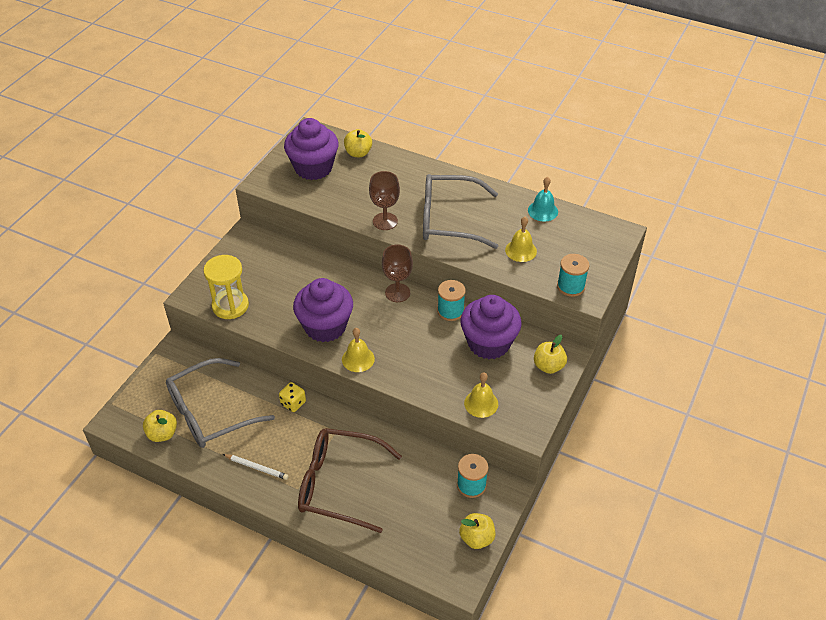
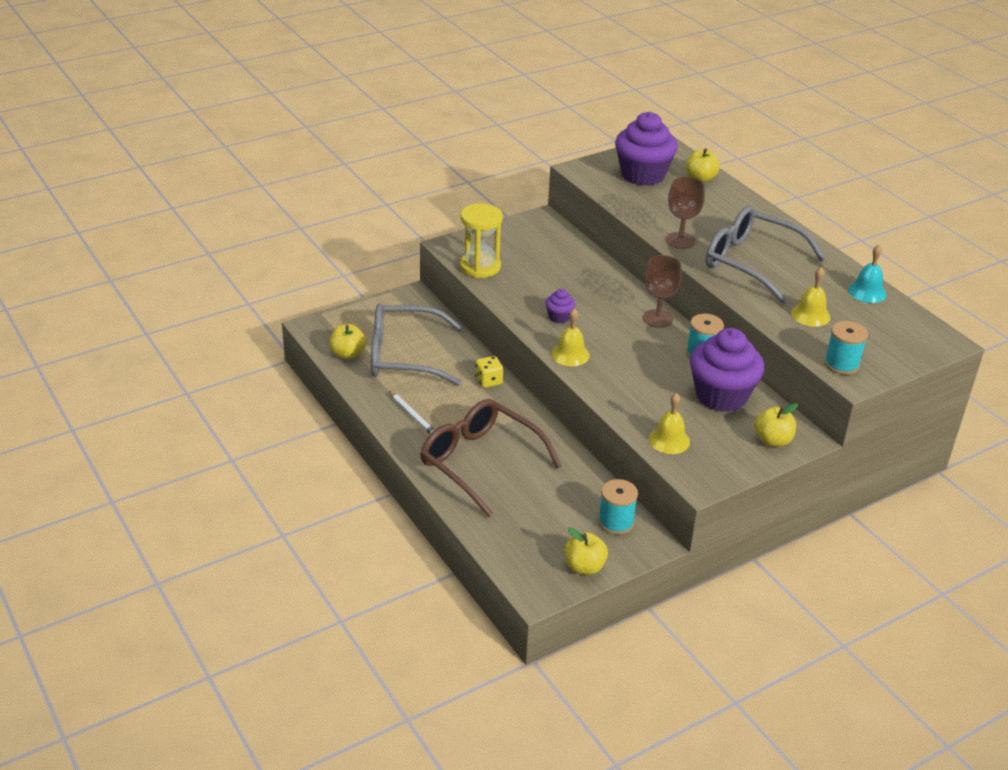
camera: 30 degrees right, 10 degrees down
(325, 326) = (559, 317): purple cupcake -> purple cupcake, size x0.44

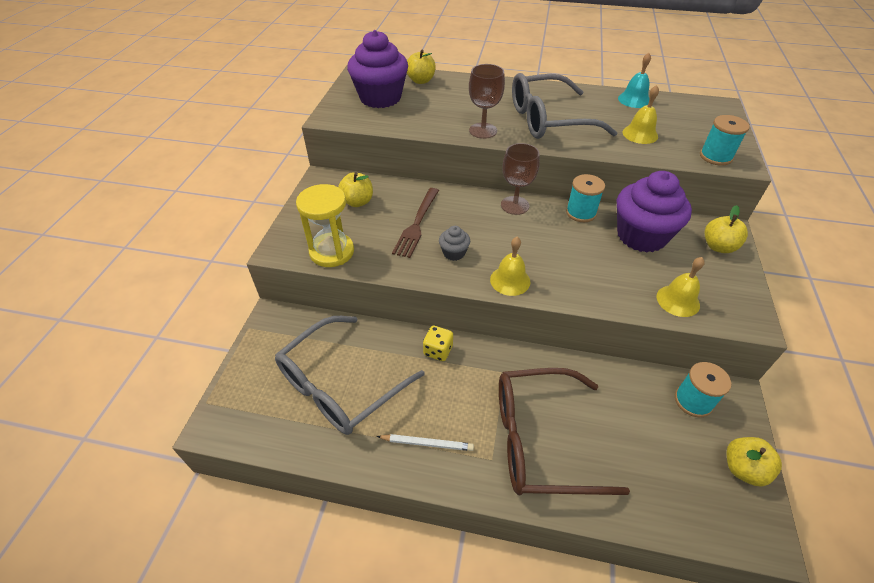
camera: 45 degrees left, 10 degrees up
(348, 354) = (286, 427): yellow apple -> yellow apple (357, 202)
(559, 317) = (454, 253): purple cupcake -> grey cupcake
(562, 286) = (417, 224): none -> brown fork

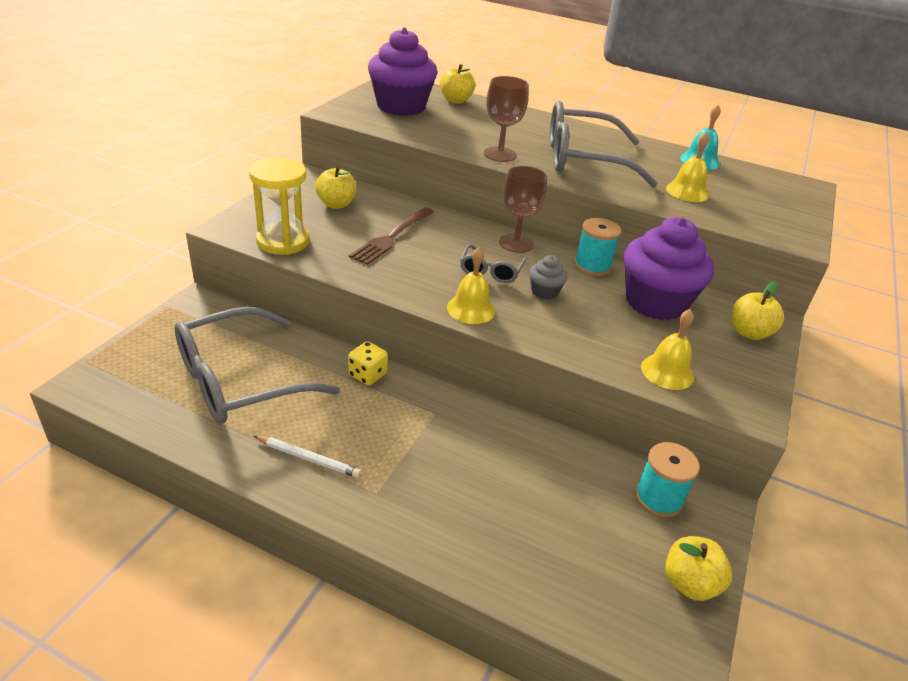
camera: 10 degrees right, 10 degrees down
(454, 253) = (419, 271): grey cupcake -> grey cupcake (544, 292)
(508, 238) = (491, 271): none -> grey glasses
(540, 440) = (444, 489): brown glasses -> none
(715, 156) = (770, 229): turquoise spool -> none

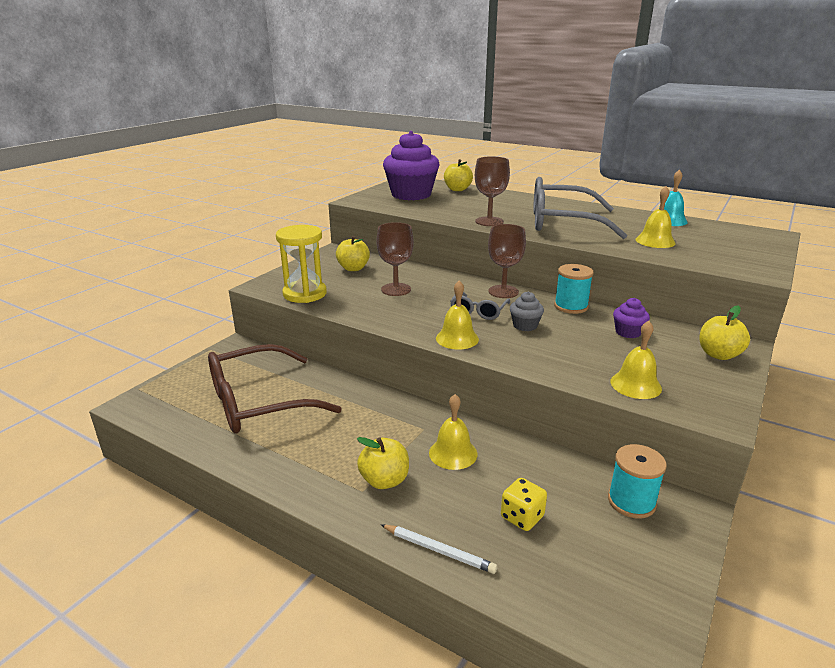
camera: 10 degrees right, 10 degrees down
(239, 380) = (258, 402): grey glasses -> brown glasses
(308, 458) = (307, 462): white pencil -> white pencil (439, 550)
(367, 375) = (368, 399): yellow dice -> yellow dice (522, 517)
(392, 237) = (396, 289): brown fork -> brown goblet
(470, 444) = (453, 453): none -> yellow bell
(655, 302) = (628, 332): purple cupcake -> purple cupcake, size x0.44
(689, 583) = (660, 578): yellow apple -> yellow apple (384, 480)

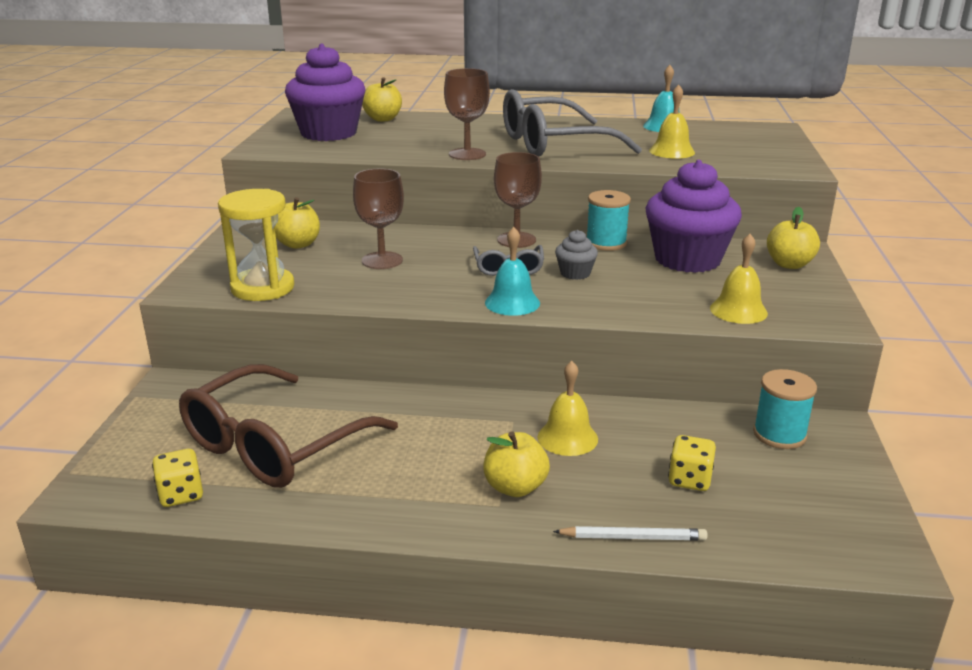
camera: 25 degrees left, 0 degrees up
(181, 420) = (181, 494): none -> yellow dice
(457, 338) = (512, 303): yellow bell -> turquoise bell
(628, 332) = (687, 259): purple cupcake -> purple cupcake, size x2.27

